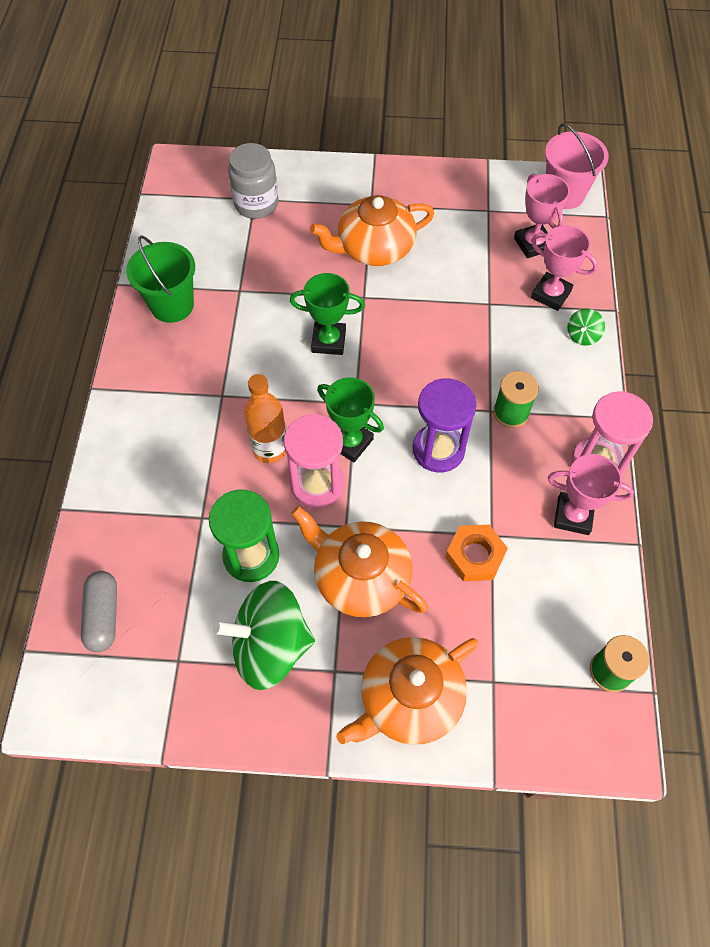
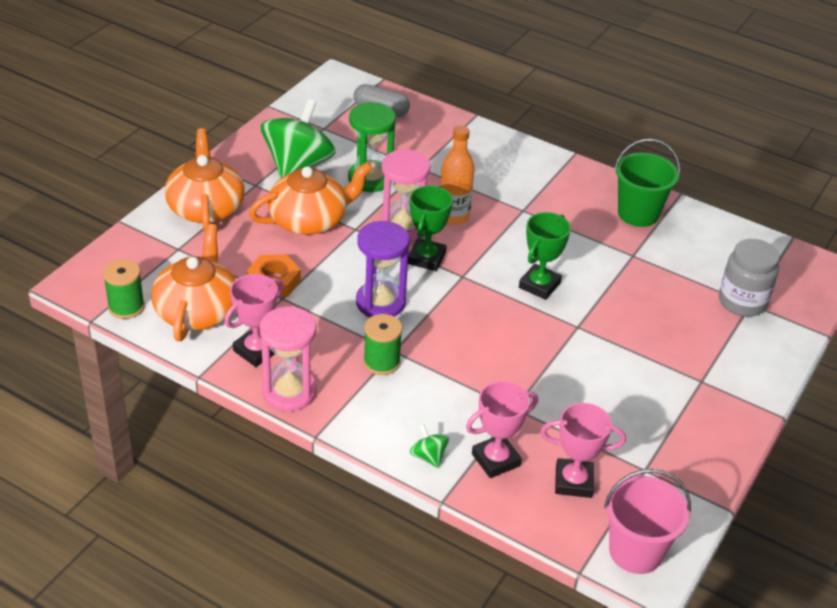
camera: 115 degrees right, 20 degrees down
(350, 442) = (426, 258): green trophy -> green trophy turned 45 degrees counterclockwise
(374, 248) = (637, 358): orange teapot -> orange teapot (197, 311)

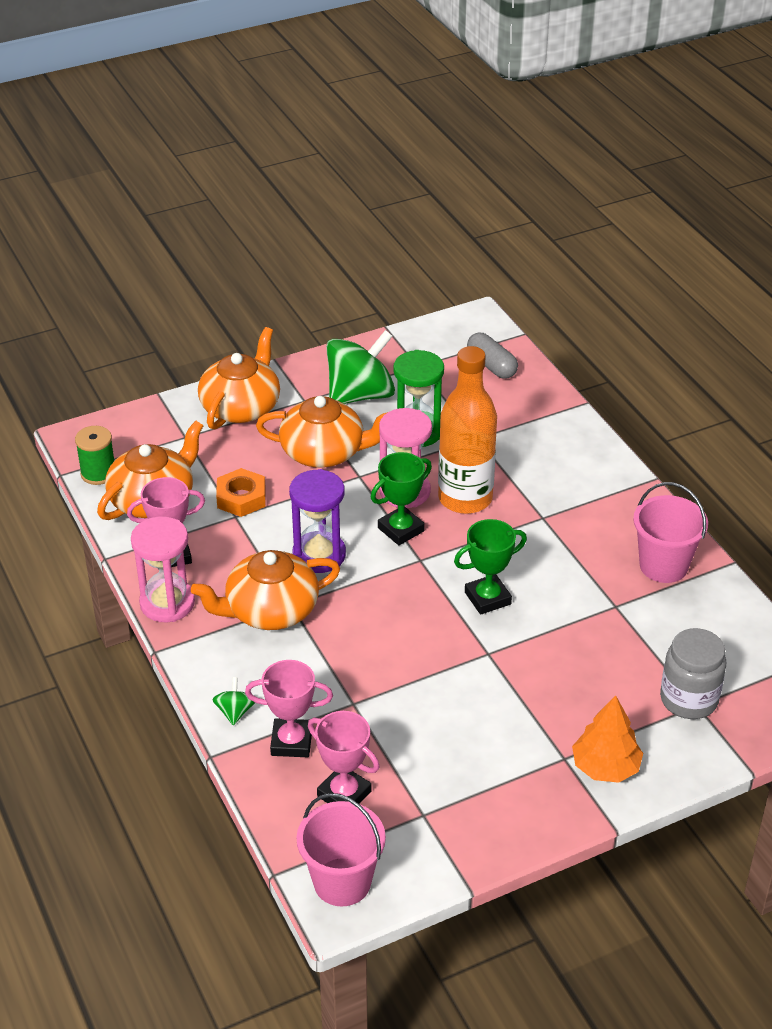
camera: 35 degrees right, 0 degrees up
(381, 362) = (270, 610): green spool -> orange teapot
(453, 216) = (465, 498): orange bottle -> orange bottle, size x1.54
(638, 213) = (663, 566): green bucket -> pink bucket
(734, 374) = (605, 767): none -> orange tree

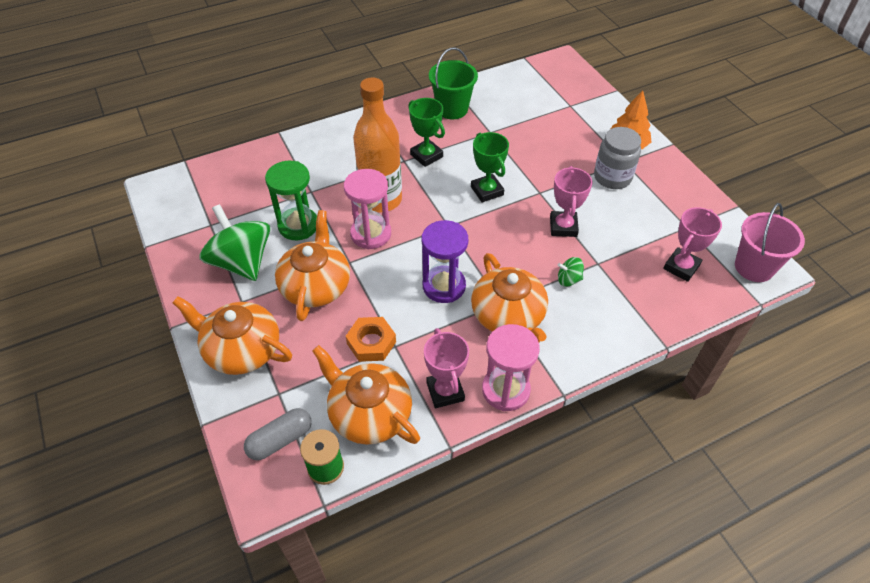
camera: 90 degrees left, 10 degrees up
(235, 712) = (620, 334): green spinning top -> green spinning top (568, 279)
(291, 742) = (641, 298): pink trophy -> pink trophy (563, 227)
(401, 529) = (415, 236): green trophy -> green trophy (426, 156)
(491, 365) = (222, 180): grey capsule -> grey capsule (280, 440)
(663, 566) = (452, 109): pink bucket -> green bucket
(689, 699) = (566, 108): grey jar -> grey jar (612, 177)

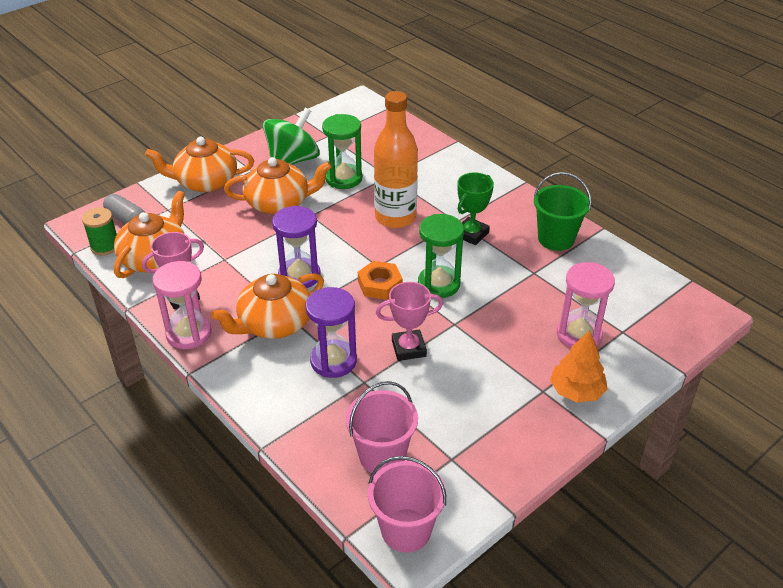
camera: 75 degrees right, 10 degrees down
(241, 349) = (205, 182): orange teapot -> orange teapot turned 105 degrees counterclockwise
(371, 234) = (349, 220): pink hourglass -> pink hourglass (579, 335)
(371, 342) = (225, 245): orange nut -> orange nut (380, 284)
(487, 191) = (438, 284): green trophy -> green hourglass
(568, 279) = (333, 361): green spinning top -> purple hourglass
(612, 177) = (508, 382): grey jar -> none
(681, 267) = (382, 456): pink trophy -> pink bucket

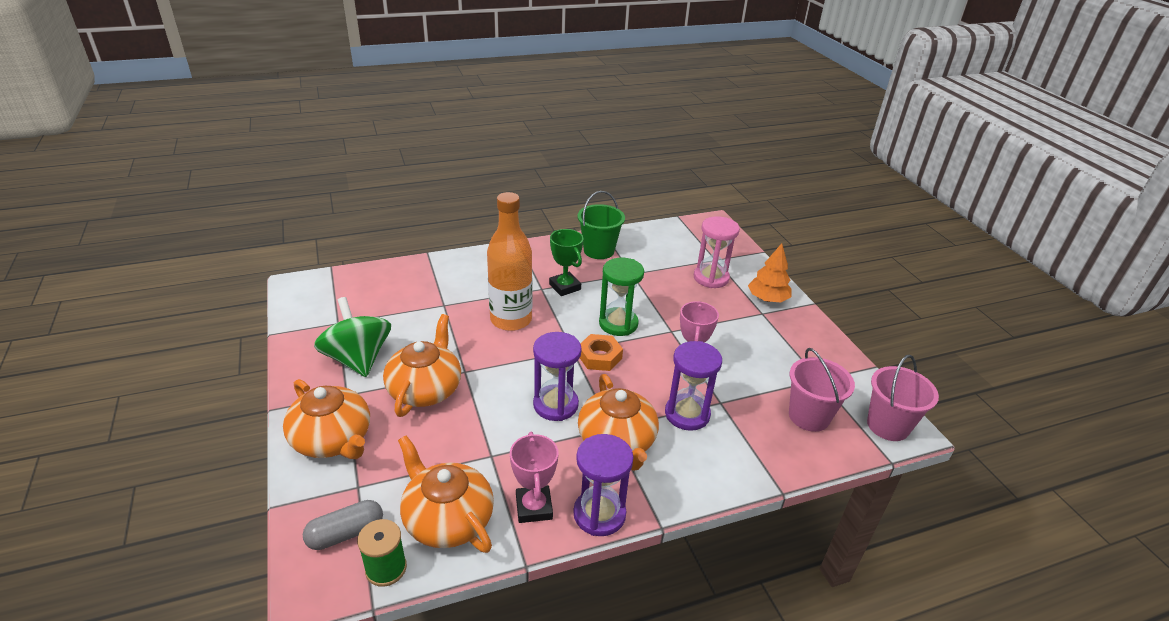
camera: 70 degrees left, 5 degrees down
(189, 333) = (599, 514): pink hourglass -> purple hourglass
(205, 182) = (333, 439): orange teapot -> orange teapot turned 60 degrees counterclockwise
(344, 178) = (423, 333): green hourglass -> none

